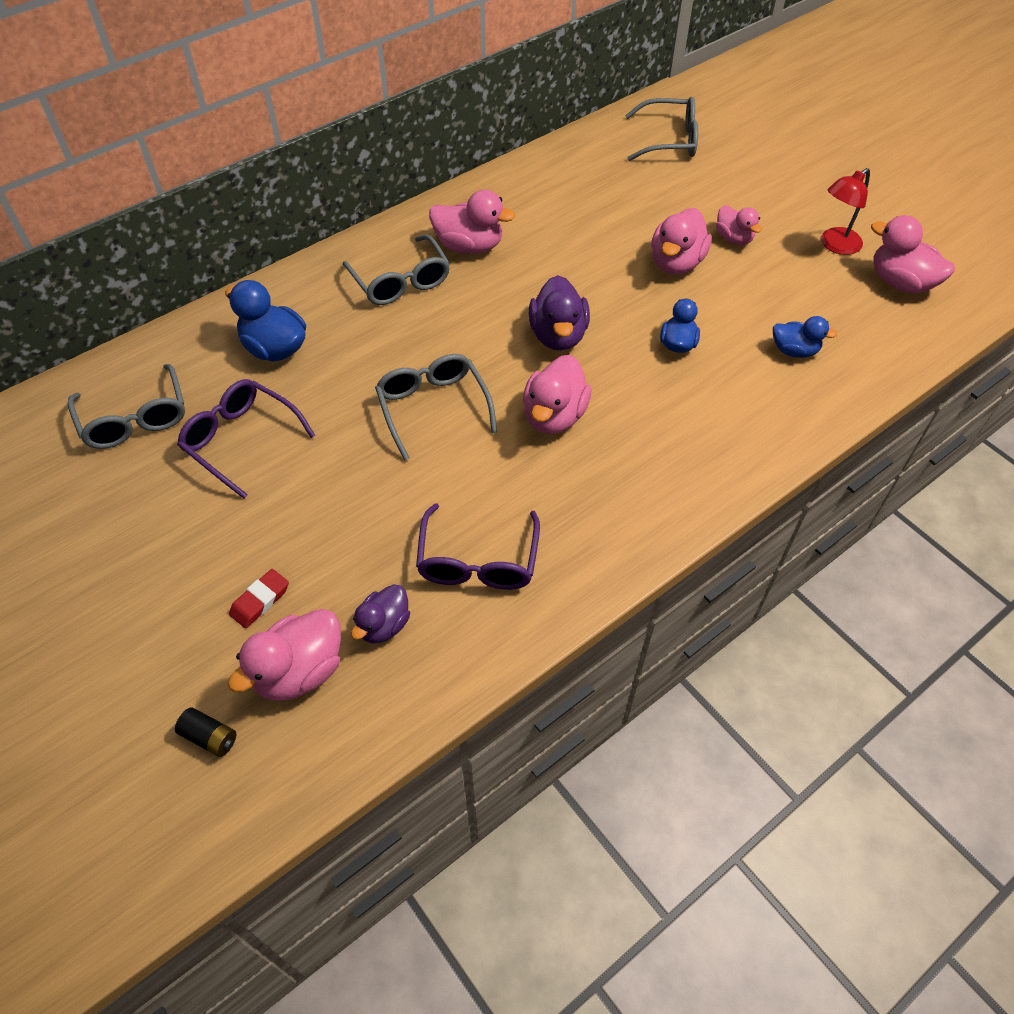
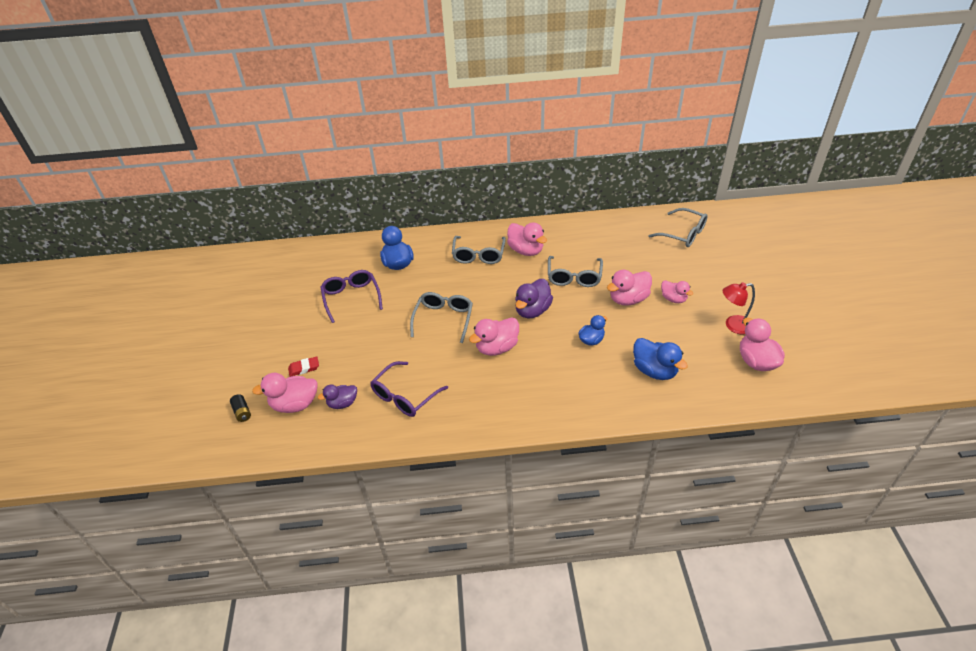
camera: 35 degrees right, 10 degrees down
(135, 419) = (318, 271): grey glasses -> grey glasses (574, 277)
(734, 238) = (673, 299): pink duck -> pink duck turned 45 degrees counterclockwise
(794, 351) = (654, 371): blue duck -> blue duck, size x1.57

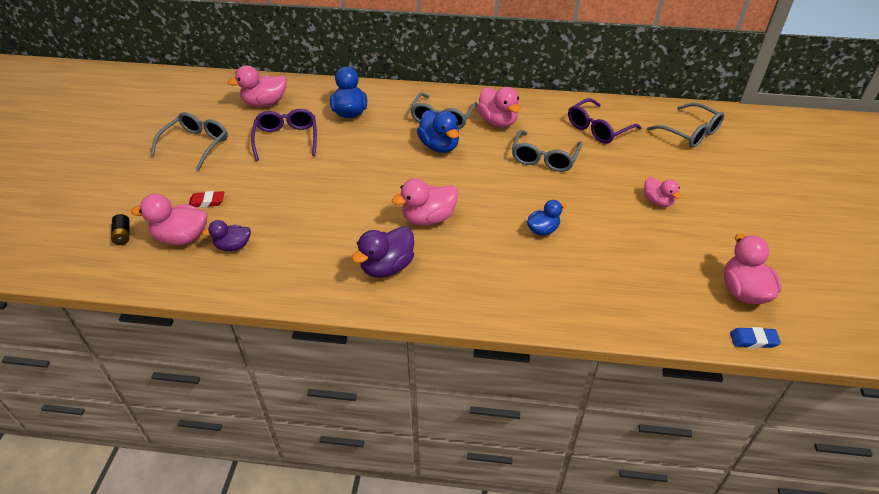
camera: 10 degrees right, 0 degrees up
(404, 396) = (304, 252): purple glasses -> purple glasses (598, 129)
(444, 319) = (379, 177): grey glasses -> grey glasses (196, 145)
(532, 310) = (483, 186): purple duck -> purple duck (387, 267)
(628, 299) = (601, 193): pink duck -> pink duck (265, 103)
(654, 371) = (609, 278): blue duck -> blue duck (439, 146)
(733, 325) = (724, 244): red lamp -> none
(773, 399) = (753, 340): none -> blue eraser

